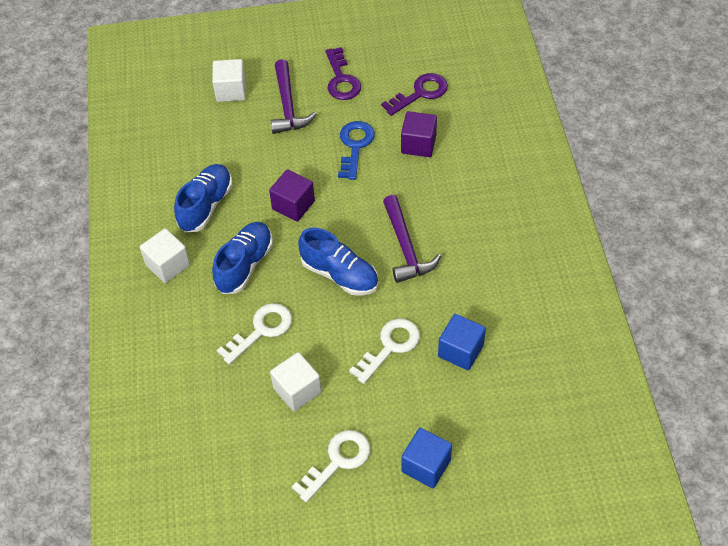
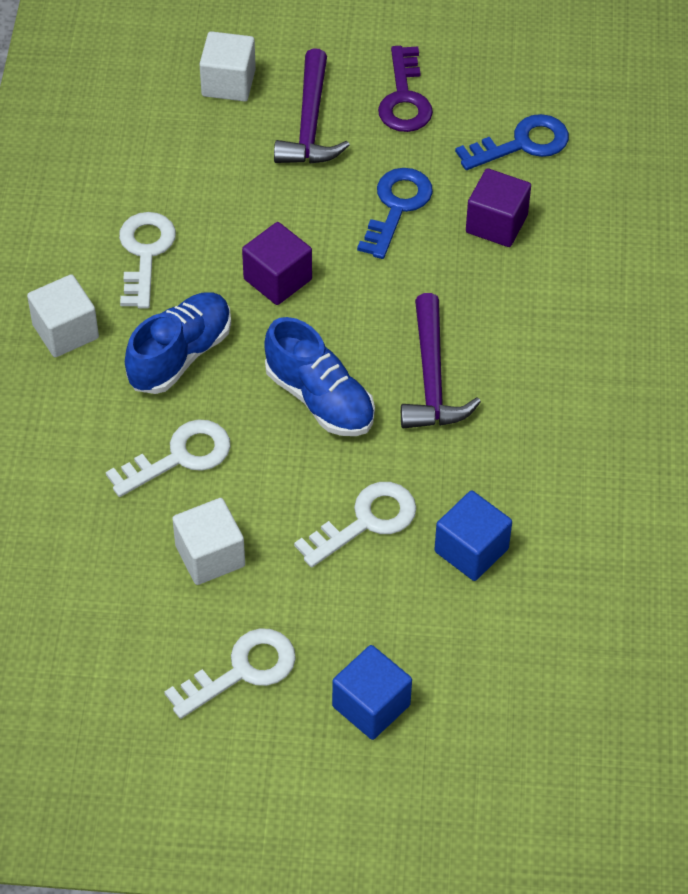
camera: 10 degrees right, 0 degrees up
(206, 206) = (145, 254): blue shoe -> white key
(420, 93) = (522, 144): purple key -> blue key

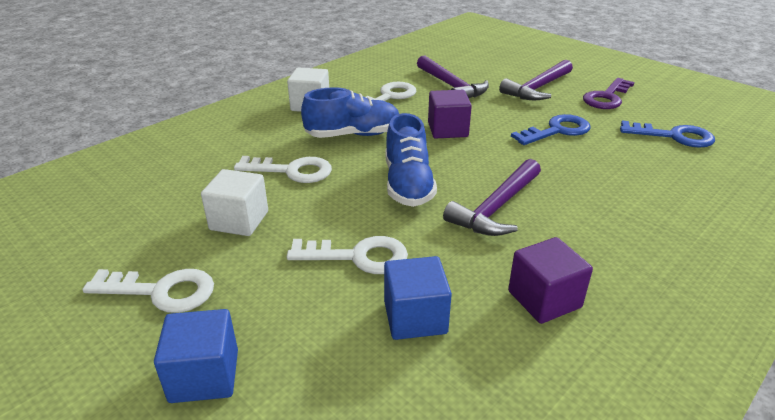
camera: 40 degrees right, 20 degrees down
(200, 182) = (451, 86): none -> purple hammer
(228, 83) = (508, 64): white cube -> none
(496, 224) = (621, 160): purple cube -> purple cube (544, 299)

